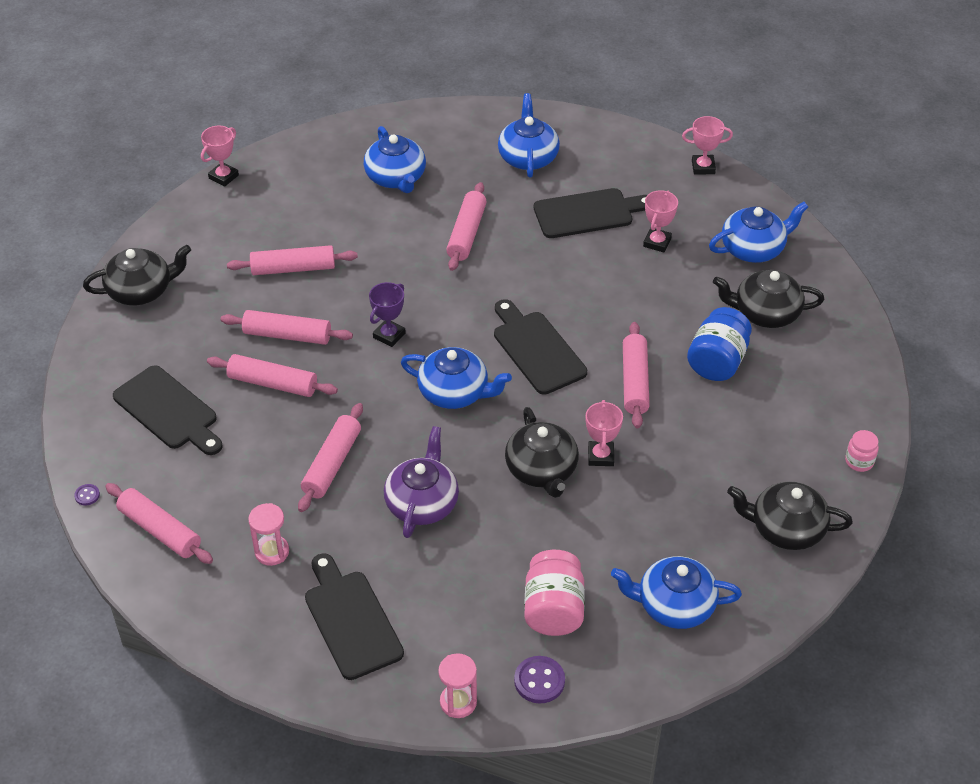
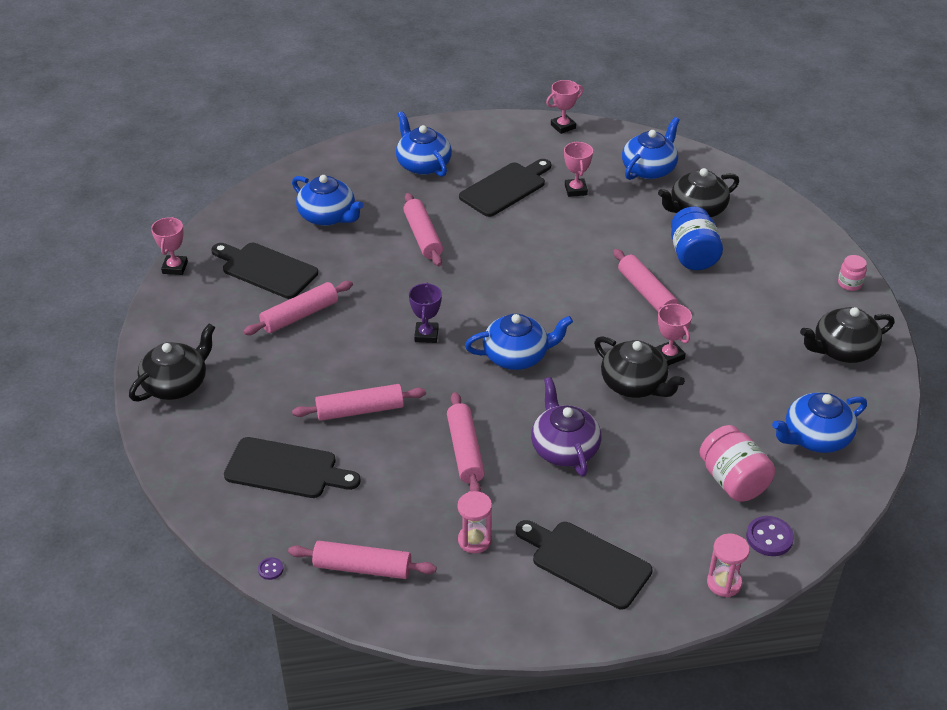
camera: 30 degrees left, 5 degrees down
(287, 335) = (340, 368): pink rolling pin -> none
(536, 349) = (553, 299): black cutting board -> black cutting board (266, 269)

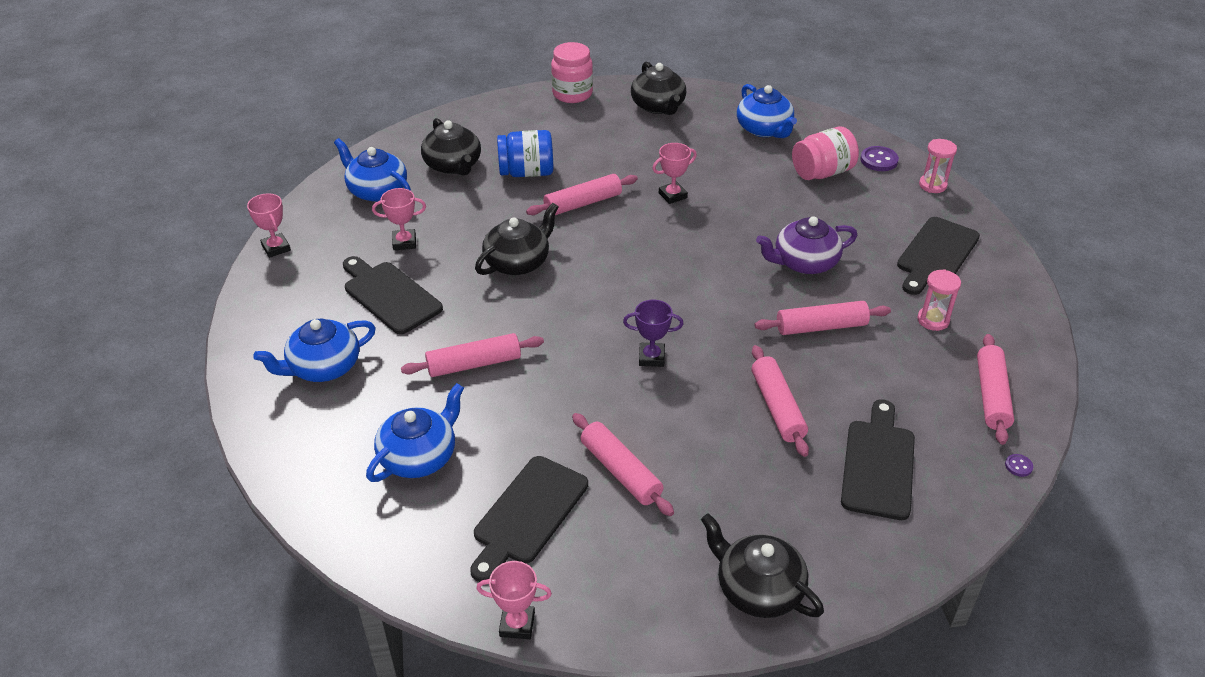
camera: 90 degrees left, 0 degrees up
(517, 356) = (680, 290): blue teapot -> none
(634, 384) = (713, 217): black teapot -> black teapot (518, 262)
(849, 284) = (572, 94): pink jar -> pink jar, size x1.85

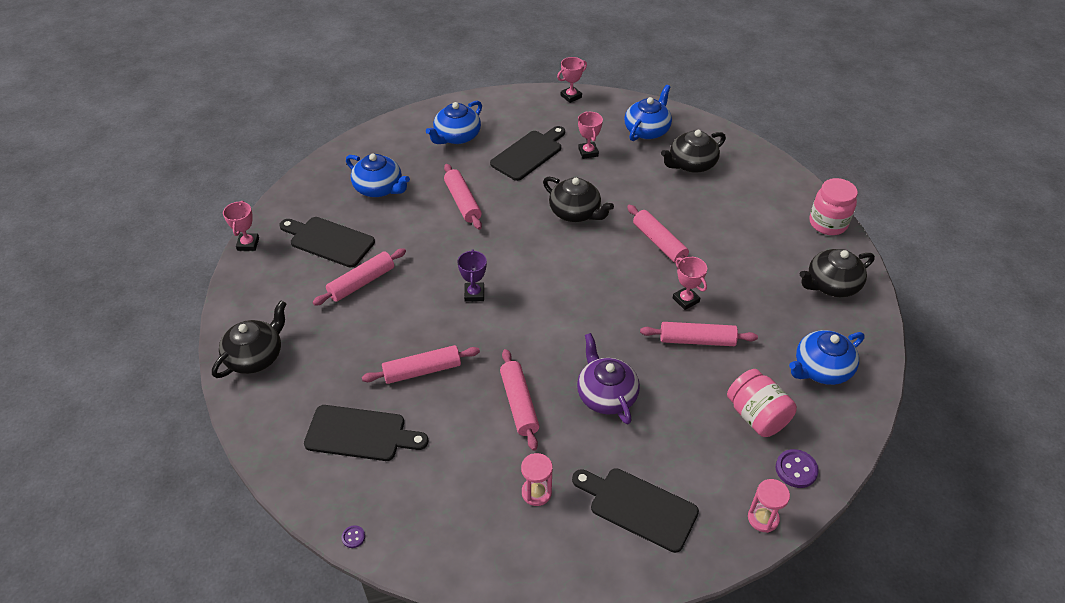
camera: 85 degrees right, 5 degrees up
(323, 367) = (456, 136): blue teapot -> blue teapot turned 105 degrees counterclockwise
(526, 172) = (694, 206): blue jar -> none
(991, 395) = (437, 529): pink rolling pin -> pink rolling pin (697, 340)

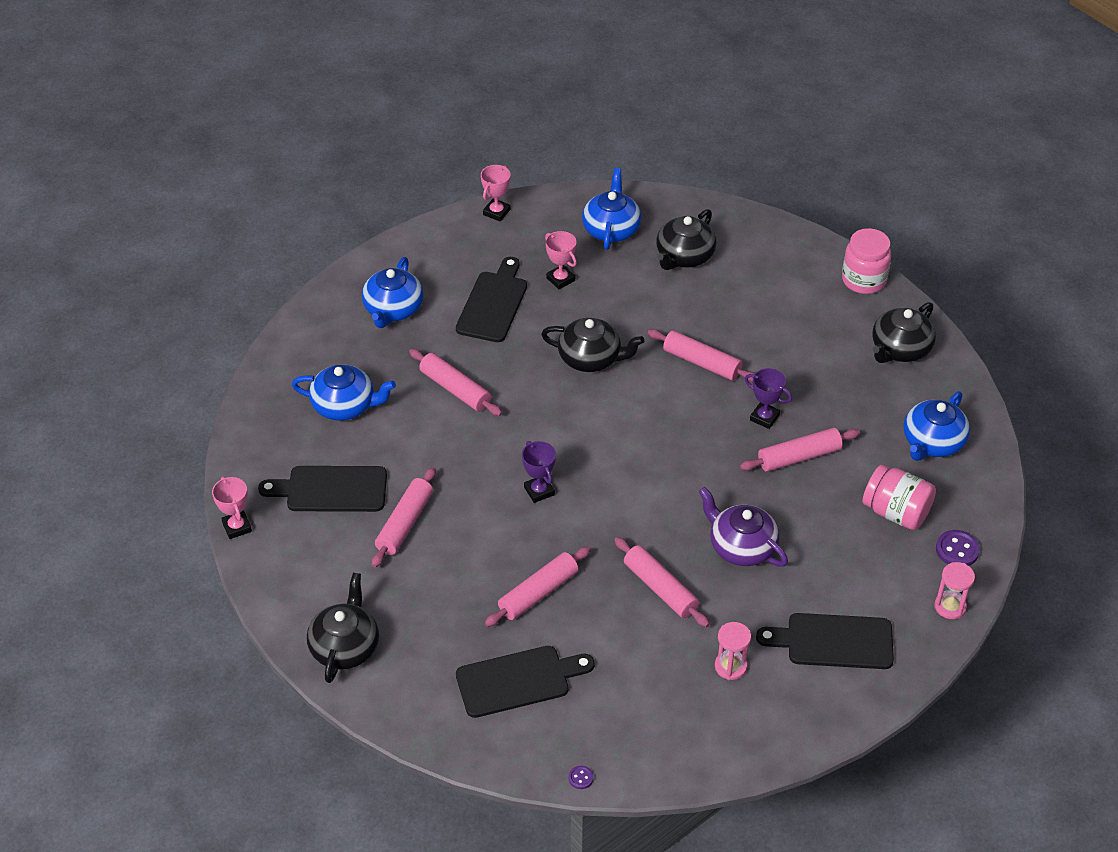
camera: 25 degrees left, 0 degrees up
(686, 300) = (764, 417): pink trophy -> purple trophy

